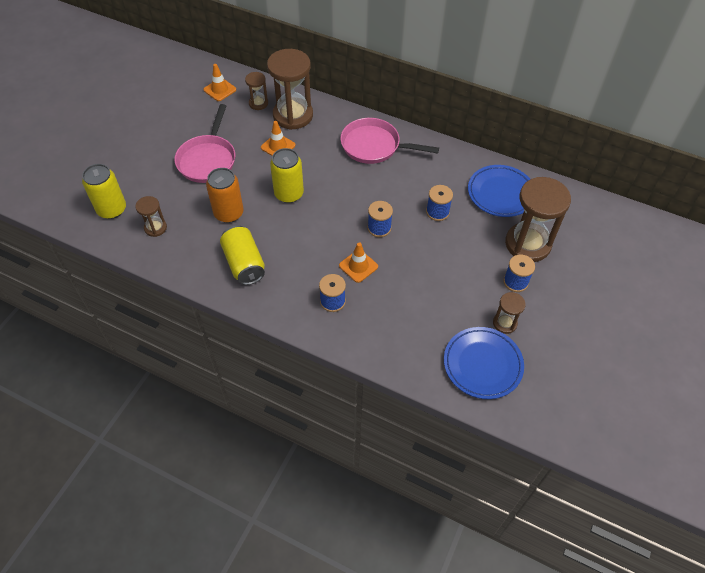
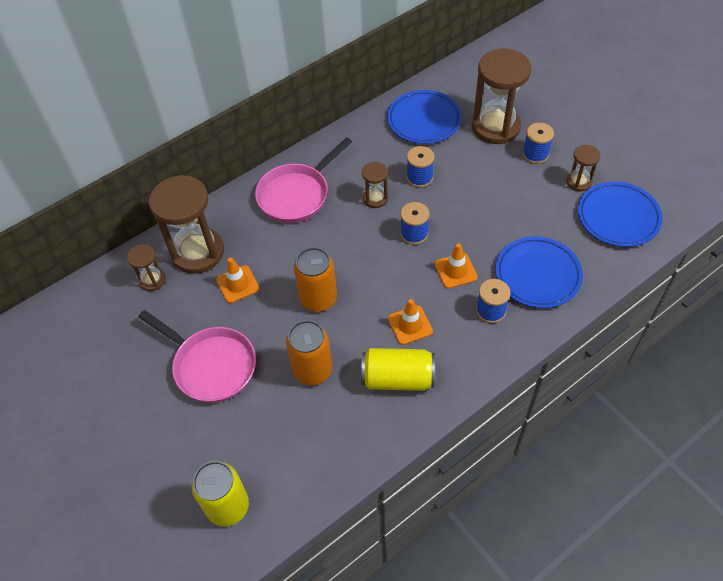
camera: 60 degrees left, 0 degrees up
(155, 228) = (290, 460): brown hourglass -> brown hourglass (375, 198)
(220, 90) = (97, 314): orange traffic cone -> orange traffic cone (410, 325)
(289, 194) = (318, 299): yellow can -> orange can
(384, 322) = (537, 275): none -> blue plate

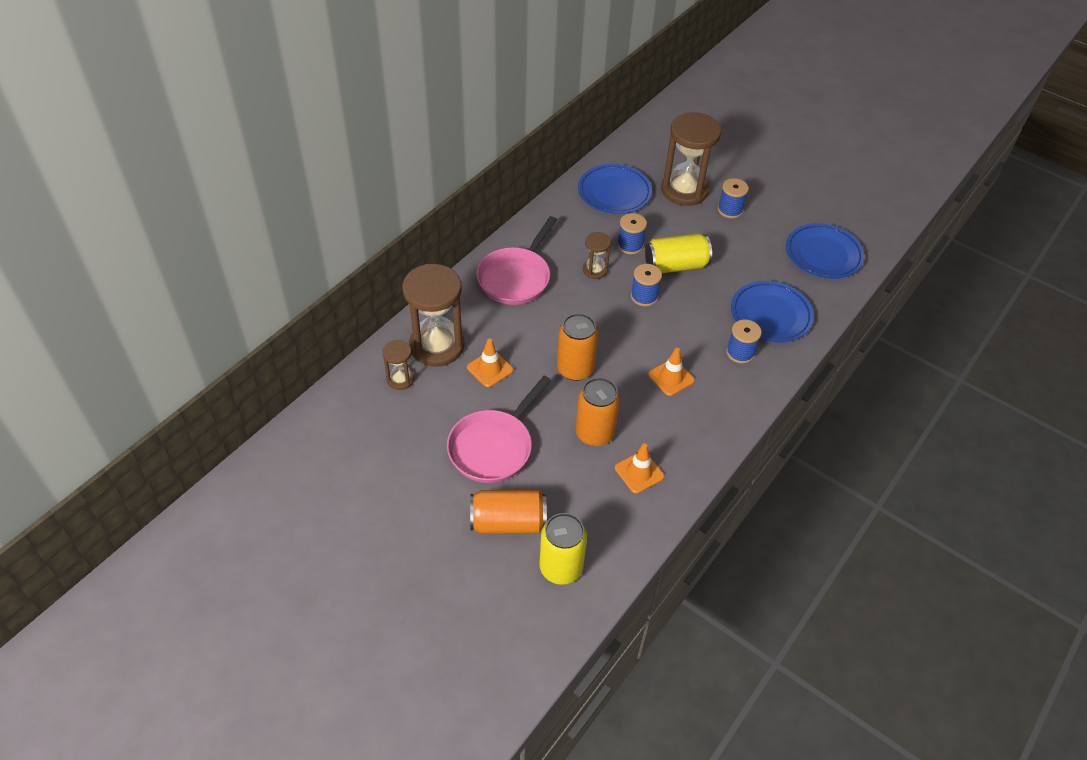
camera: 20 degrees left, 5 degrees down
(196, 447) = (508, 522): none -> orange can
(211, 365) = (493, 447): pink pan -> pink pan turned 105 degrees clockwise
(398, 378) = (677, 426): yellow can -> yellow can (675, 265)
(455, 271) = (695, 323): orange traffic cone -> orange traffic cone (639, 472)
(579, 182) = (777, 229): brown hourglass -> none

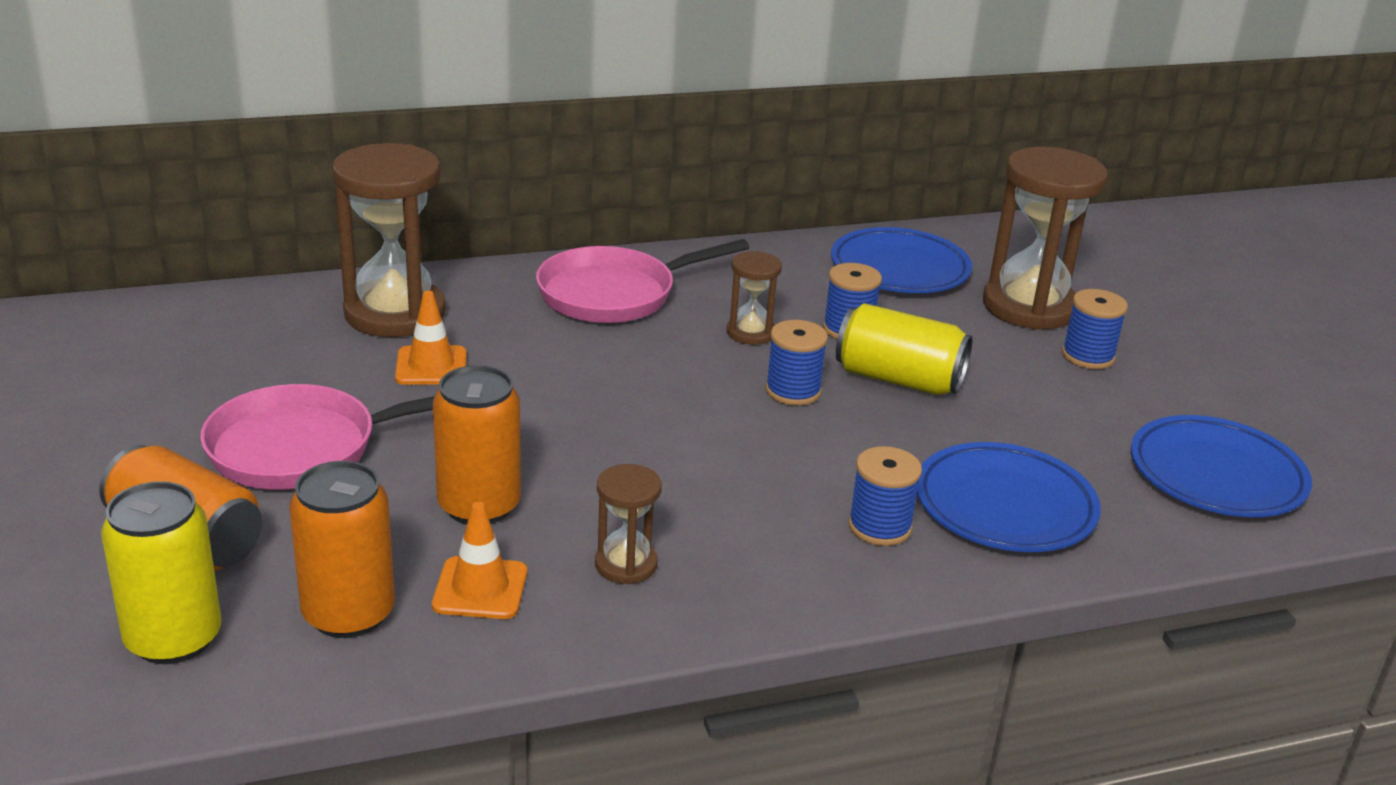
camera: 35 degrees right, 20 degrees down
(400, 379) = (294, 324): brown hourglass -> brown hourglass (626, 564)
(575, 369) = (559, 421): orange can -> orange can (348, 614)
(671, 377) = (706, 501): orange traffic cone -> none

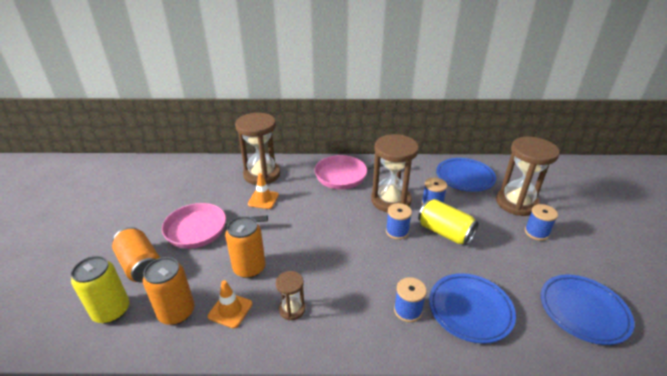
camera: 20 degrees right, 5 degrees up
(750, 333) = (391, 200): brown hourglass -> brown hourglass, size x2.03

